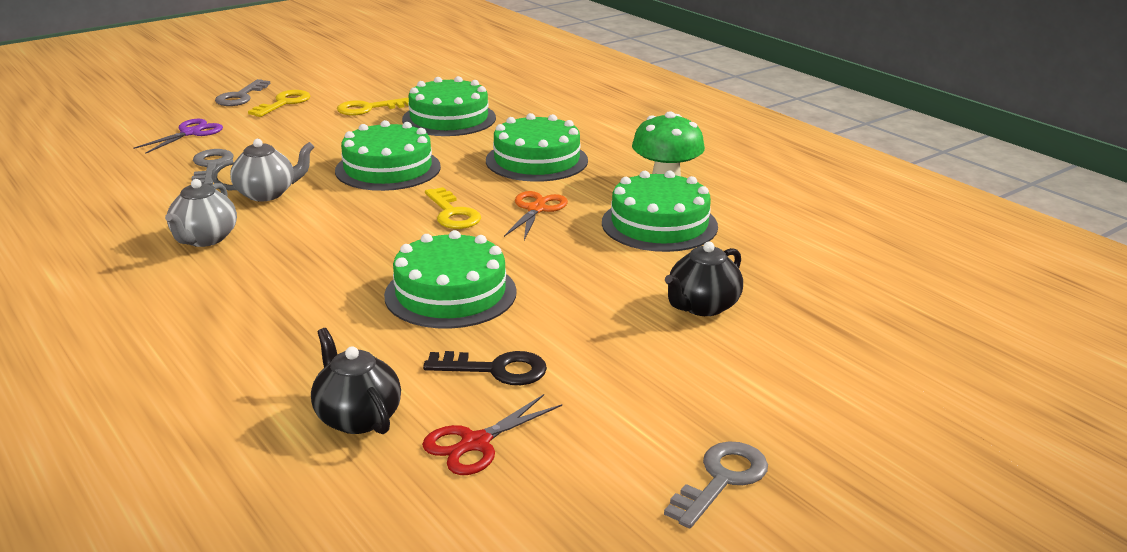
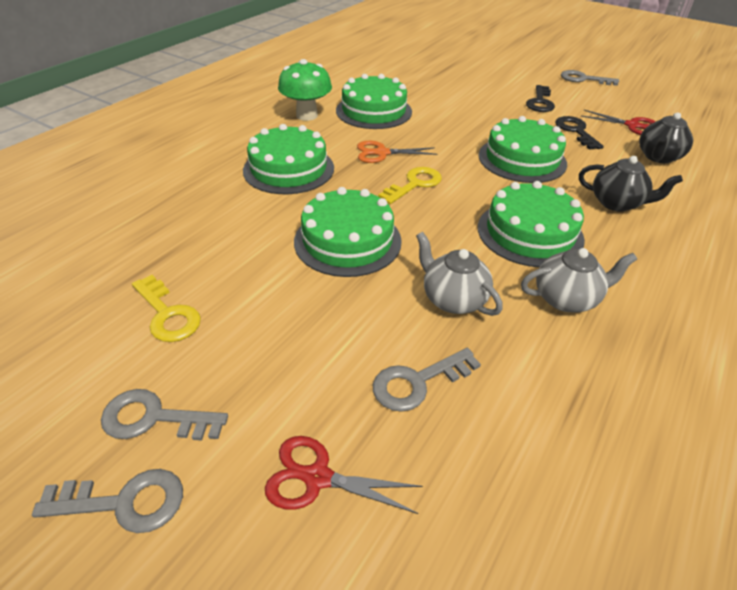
camera: 110 degrees left, 15 degrees up
(190, 133) = (318, 478): purple scissors -> red scissors
(284, 103) = (154, 418): yellow key -> grey key
(449, 118) = (193, 240): green cake -> green cake (530, 233)
(625, 374) = (540, 102): none -> black key
(702, 306) = (461, 92): black teapot -> black teapot (617, 203)

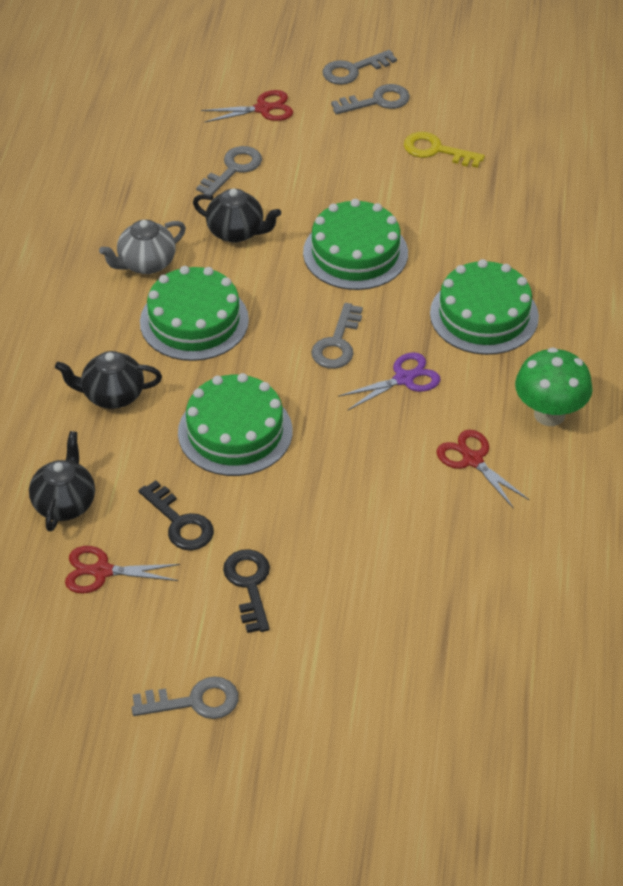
camera: 155 degrees right, 5 degrees up
(374, 111) = (472, 460): green cake -> red scissors
(382, 153) = (403, 379): orange scissors -> purple scissors
(414, 184) = (337, 343): yellow key -> grey key
(453, 299) = (236, 232): grey teapot -> black teapot

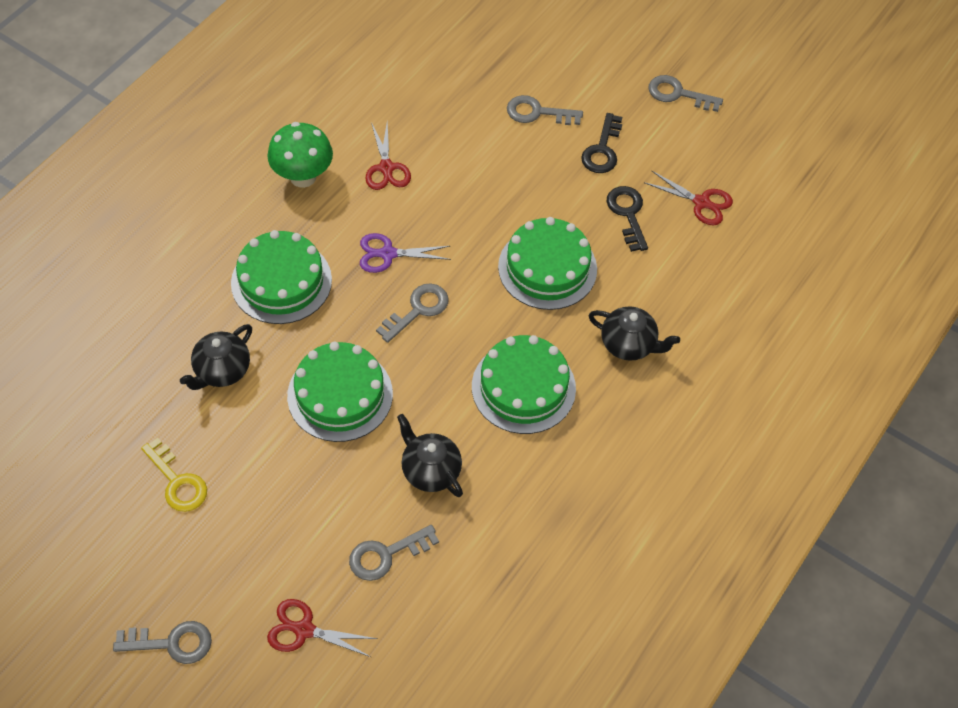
camera: 155 degrees left, 10 degrees up
(64, 503) = (707, 266): black teapot -> black teapot (222, 371)
(146, 264) = (533, 472): grey teapot -> none
(377, 101) = (182, 580): grey key -> grey key (537, 112)

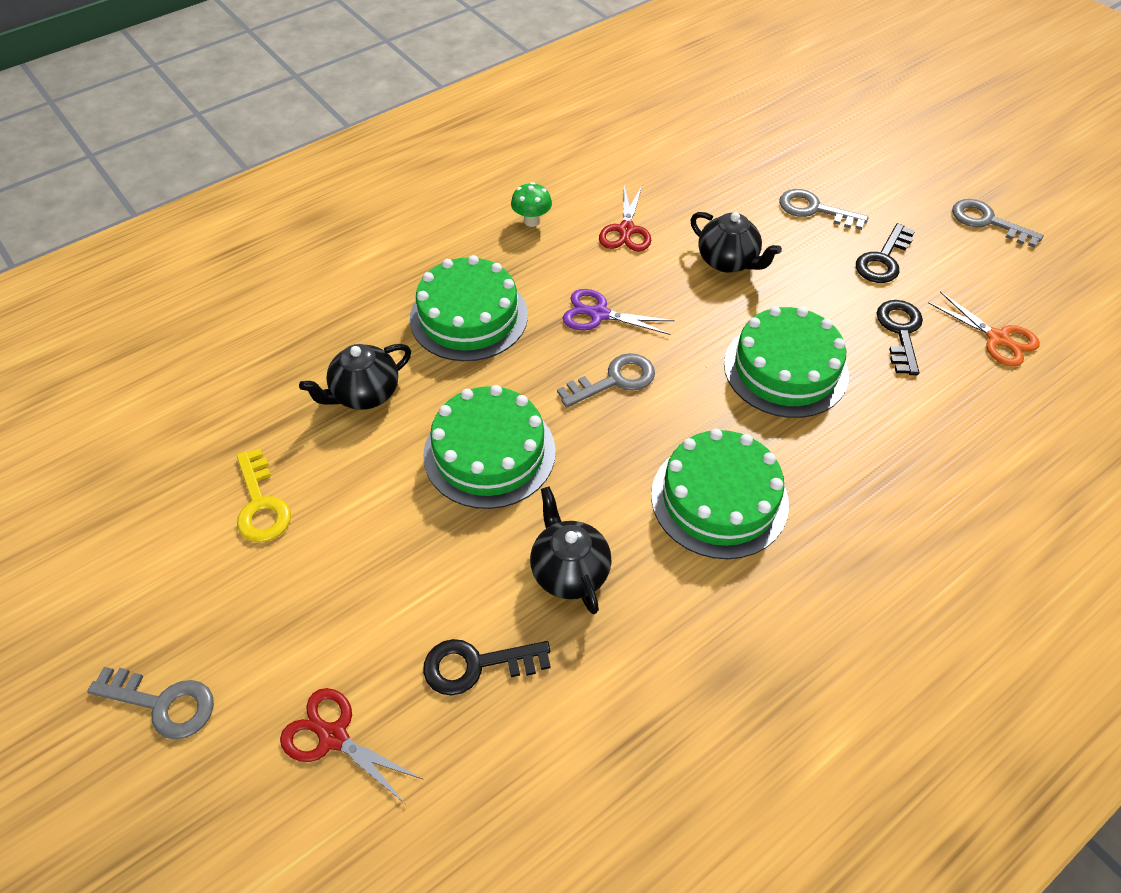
camera: 20 degrees right, 5 degrees down
(303, 177) = (532, 221): green mushroom -> green mushroom, size x0.56
(386, 555) = (476, 665): grey key -> black key
(629, 344) = (870, 480): black teapot -> black teapot (728, 261)
(701, 202) = (997, 338): red scissors -> orange scissors

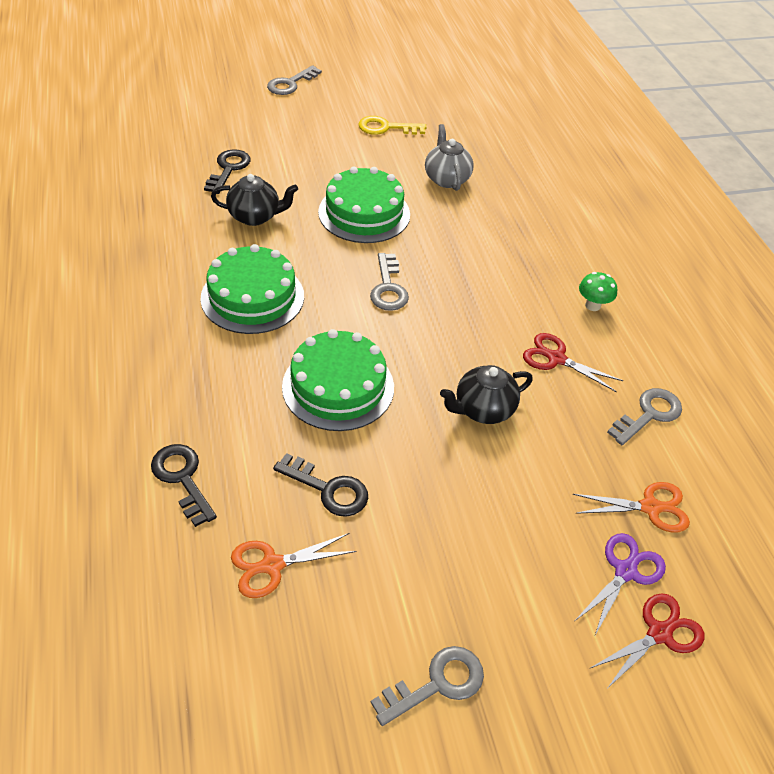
camera: 110 degrees right, 5 degrees down
(333, 737) = (231, 121): red scissors -> red scissors (659, 633)
(364, 394) = (446, 179): black teapot -> grey teapot
(469, 316) = (494, 239): green cake -> none
(599, 314) = (460, 304): purple scissors -> purple scissors (625, 571)
(748, 151) = (650, 507): none -> orange scissors
(814, 210) = (528, 516): grey key -> grey key (649, 414)
(883, 260) = (426, 534): black key -> black key (182, 478)

